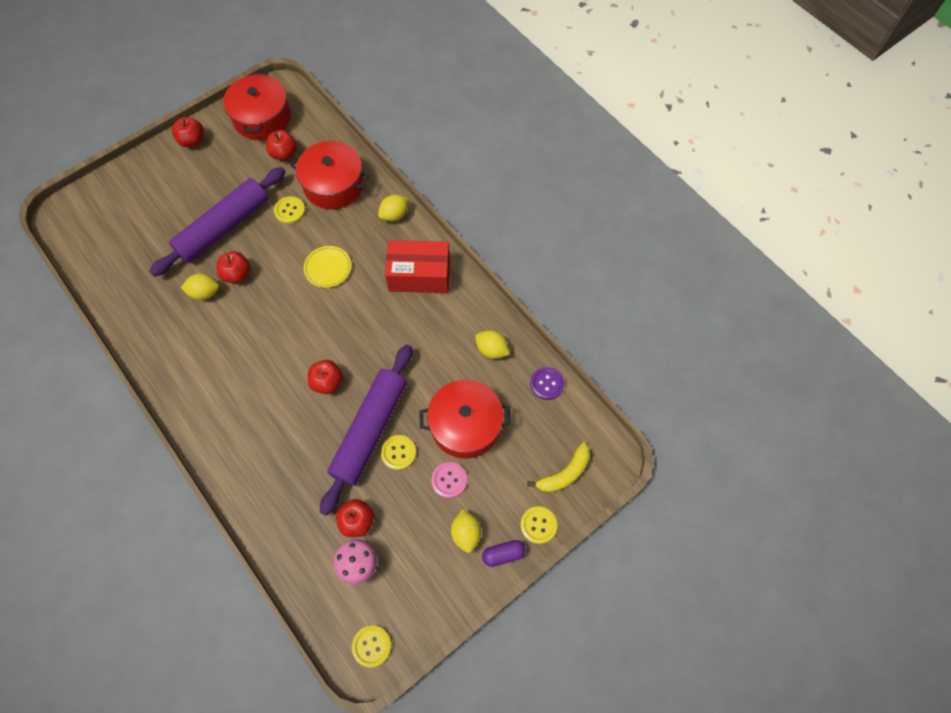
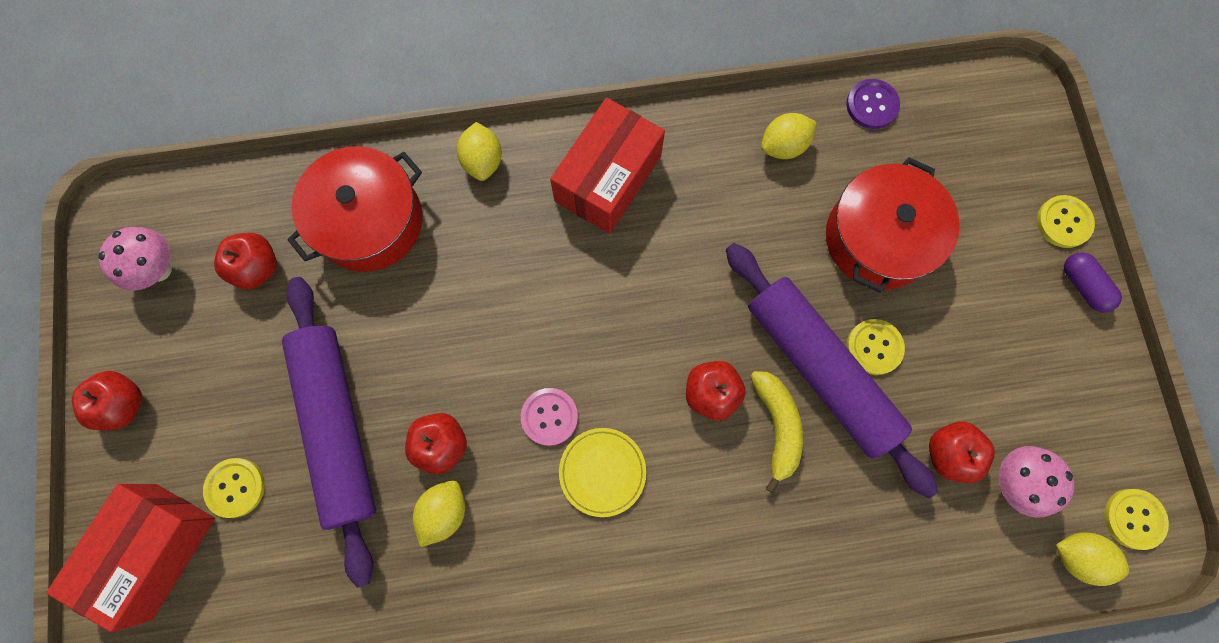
camera: 60 degrees left, 10 degrees up
(132, 189) = (154, 551): none -> red box
(262, 118) = (159, 269): red pot -> pink mushroom
(290, 211) = (374, 309): yellow button -> yellow button (235, 487)
(328, 268) = (516, 301): yellow plate -> yellow plate (602, 472)
(449, 480) = (948, 301): pink button -> pink button (549, 417)
(466, 533) = (1033, 317): yellow lemon -> yellow lemon (1077, 556)
(503, 554) = (1083, 286): purple capsule -> purple capsule turned 45 degrees counterclockwise
(564, 473) = (1008, 153): yellow banana -> yellow banana (777, 426)

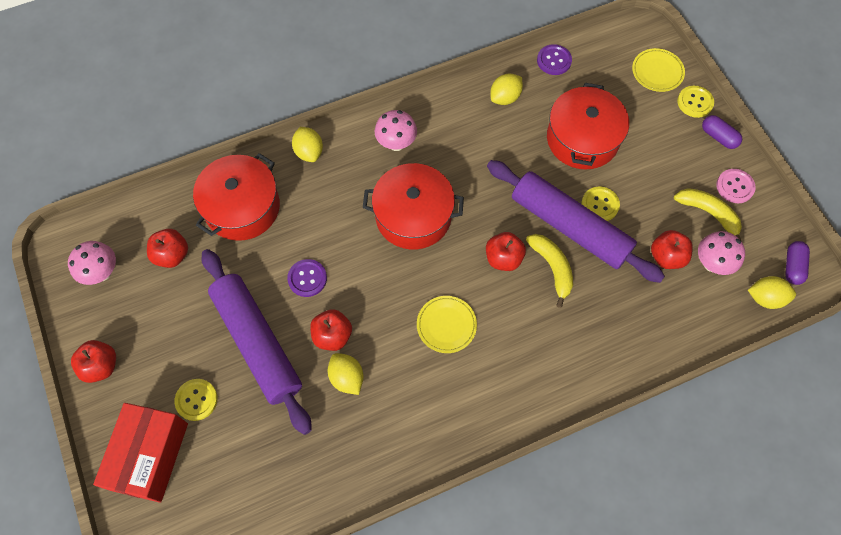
camera: 15 degrees left, 10 degrees down
(430, 350) = (307, 278): none -> purple button
(444, 512) = (347, 378): yellow lemon -> yellow lemon turned 45 degrees counterclockwise
(549, 417) = (401, 300): pink button -> pink button (735, 186)
(601, 295) = (413, 216): none -> red pot
(608, 178) = (396, 143): red box -> pink mushroom
(1021, 160) = (657, 72): none -> yellow plate
(1031, 402) = (708, 213): none -> yellow banana
(1133, 518) = (793, 266): yellow button -> purple capsule

